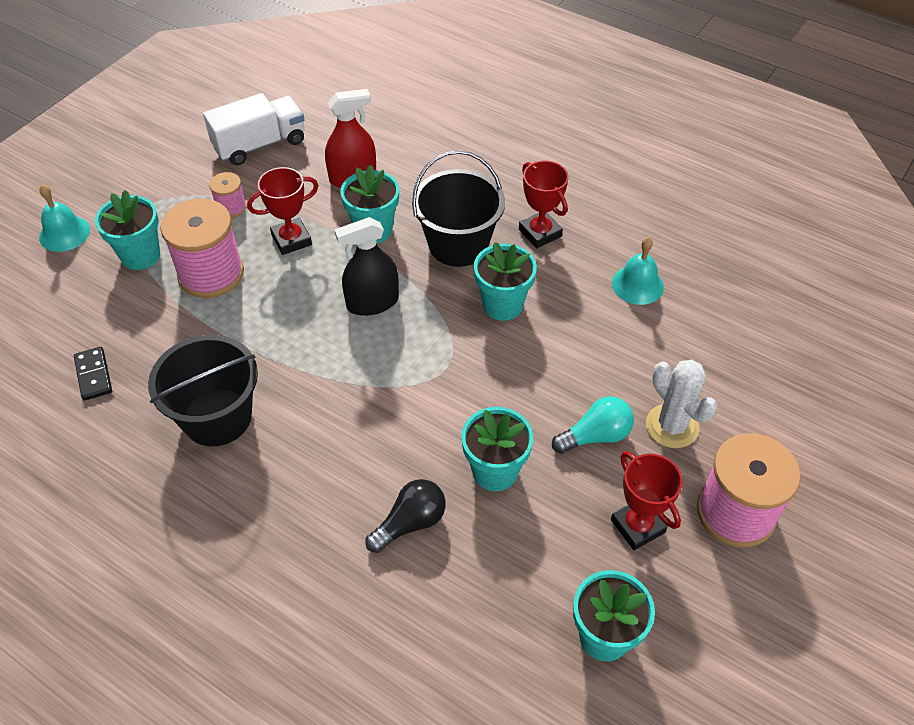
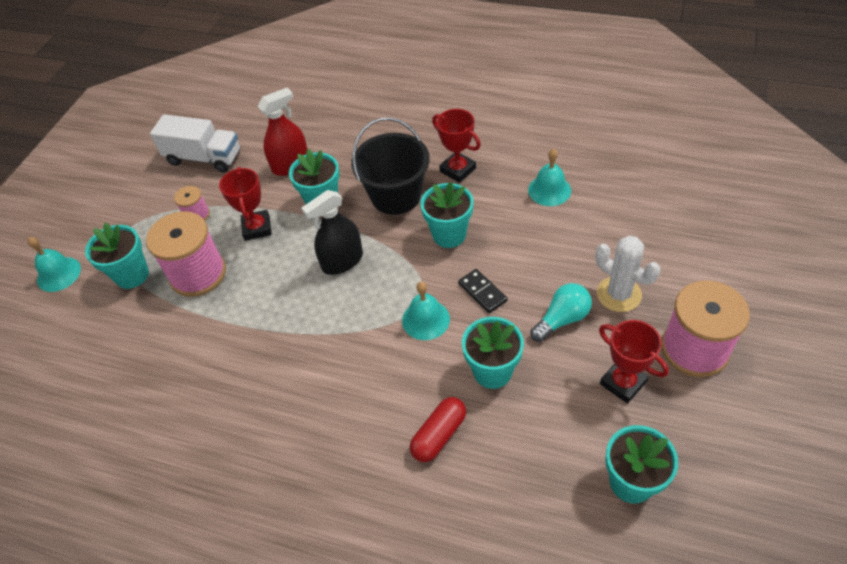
camera: 10 degrees left, 0 degrees up
(94, 375) = (123, 387): black domino -> black domino (482, 292)
(217, 417) = (244, 393): black bucket -> none
(260, 144) = (204, 158): white truck -> white truck turned 60 degrees clockwise
(291, 240) = (257, 228): red trophy -> red trophy turned 60 degrees counterclockwise
(410, 523) = (439, 435): black light bulb -> red capsule
(441, 393) = (425, 319): none -> turquoise bell

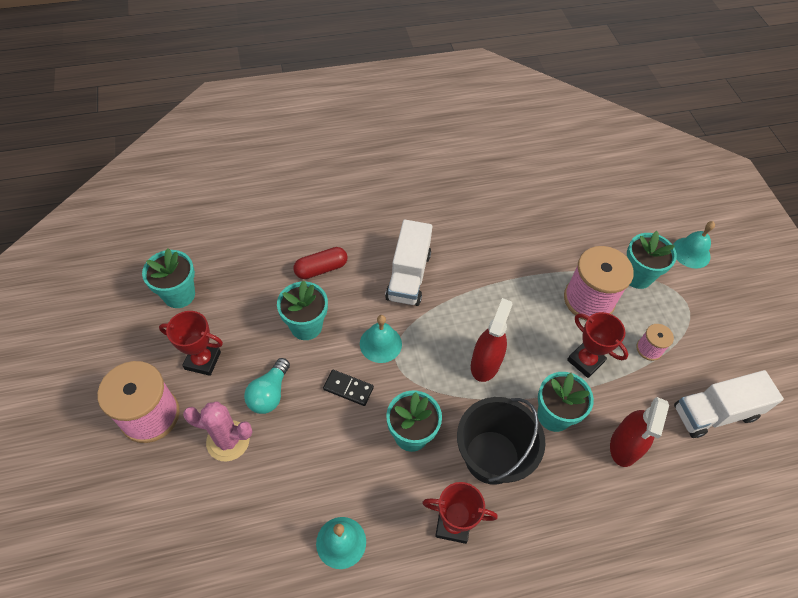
camera: 140 degrees right, 5 degrees up
(342, 261) = (485, 363): black spray bottle -> red spray bottle
(347, 378) = (408, 276): none -> white truck
(439, 435) = (321, 269): red capsule -> red capsule turned 60 degrees clockwise
(618, 294) = (228, 441): white cactus -> pink cactus

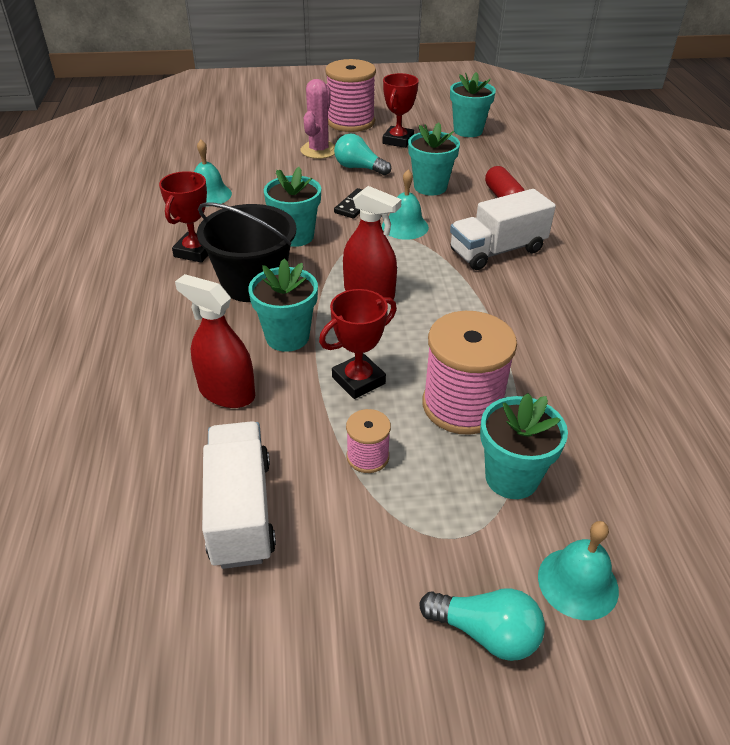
camera: 100 degrees right, 15 degrees down
(408, 276) = (497, 251): white truck -> white truck turned 45 degrees counterclockwise
(733, 290) = (486, 633): none -> turquoise light bulb

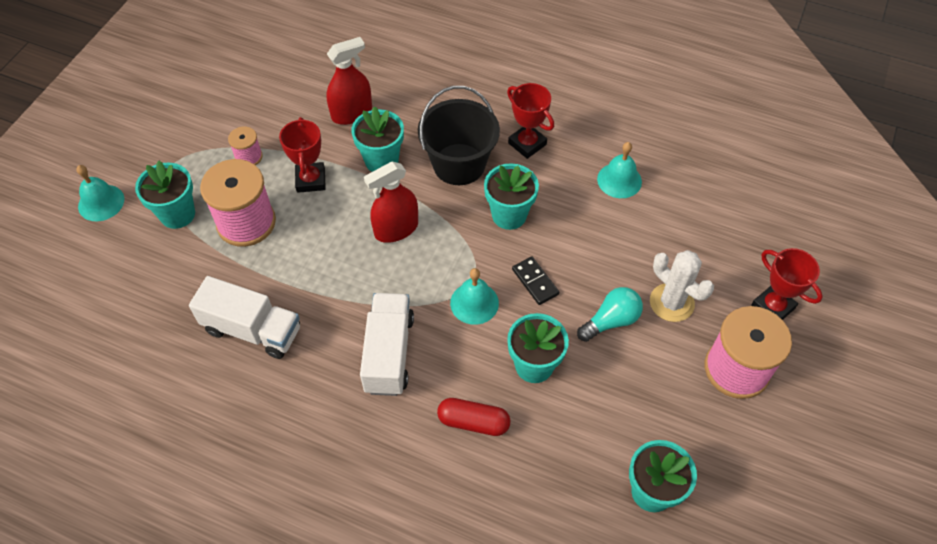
camera: 120 degrees right, 15 degrees up
(241, 510) = (260, 92): white truck -> white truck (252, 330)
(319, 150) = (671, 302): pink cactus -> white cactus
(398, 140) = (660, 394): red trophy -> red trophy (772, 307)
(486, 633) = (116, 153): turquoise light bulb -> none

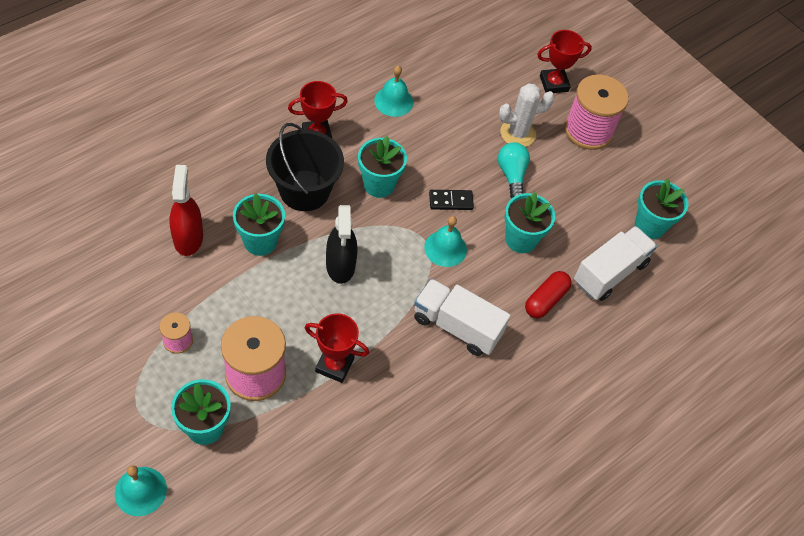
camera: 70 degrees left, 0 degrees up
(252, 330) = (375, 415): white truck -> white truck (610, 273)
(311, 180) = (243, 303): red trophy -> red trophy (334, 365)
(396, 229) = (340, 265): red spray bottle -> black spray bottle

